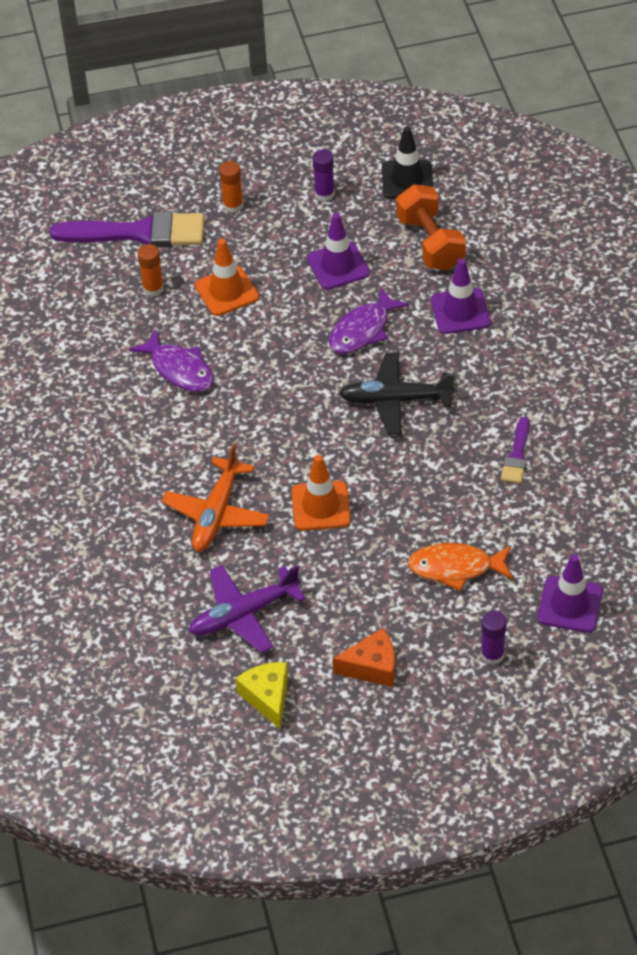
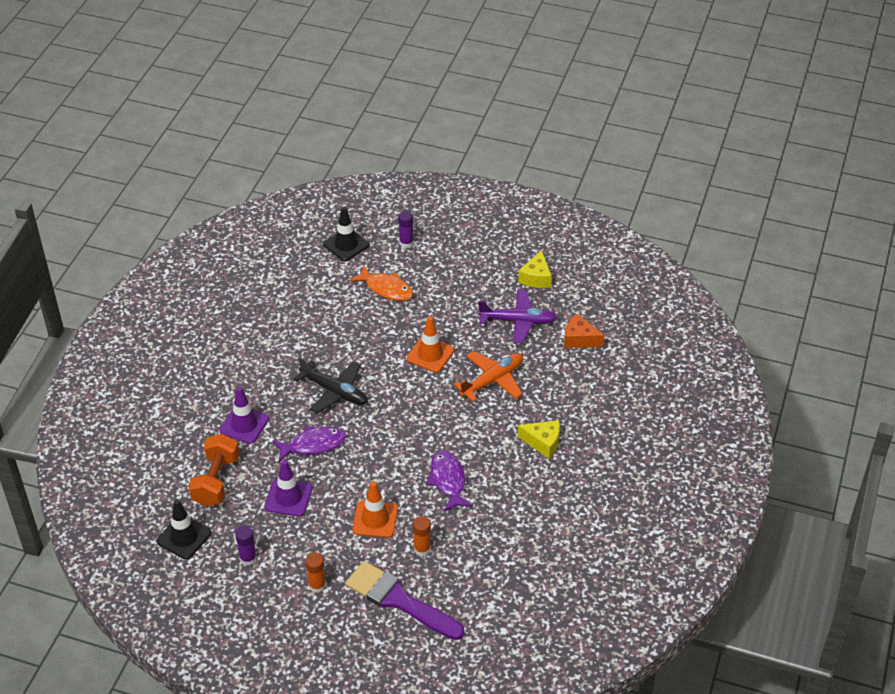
camera: 150 degrees left, 5 degrees down
(99, 467) = (543, 442): none -> yellow cheese
(372, 667) = (471, 266): orange cheese -> orange cheese (579, 339)
(516, 455) = (298, 326): purple brush -> none
(570, 605) = (346, 245): purple traffic cone -> black traffic cone

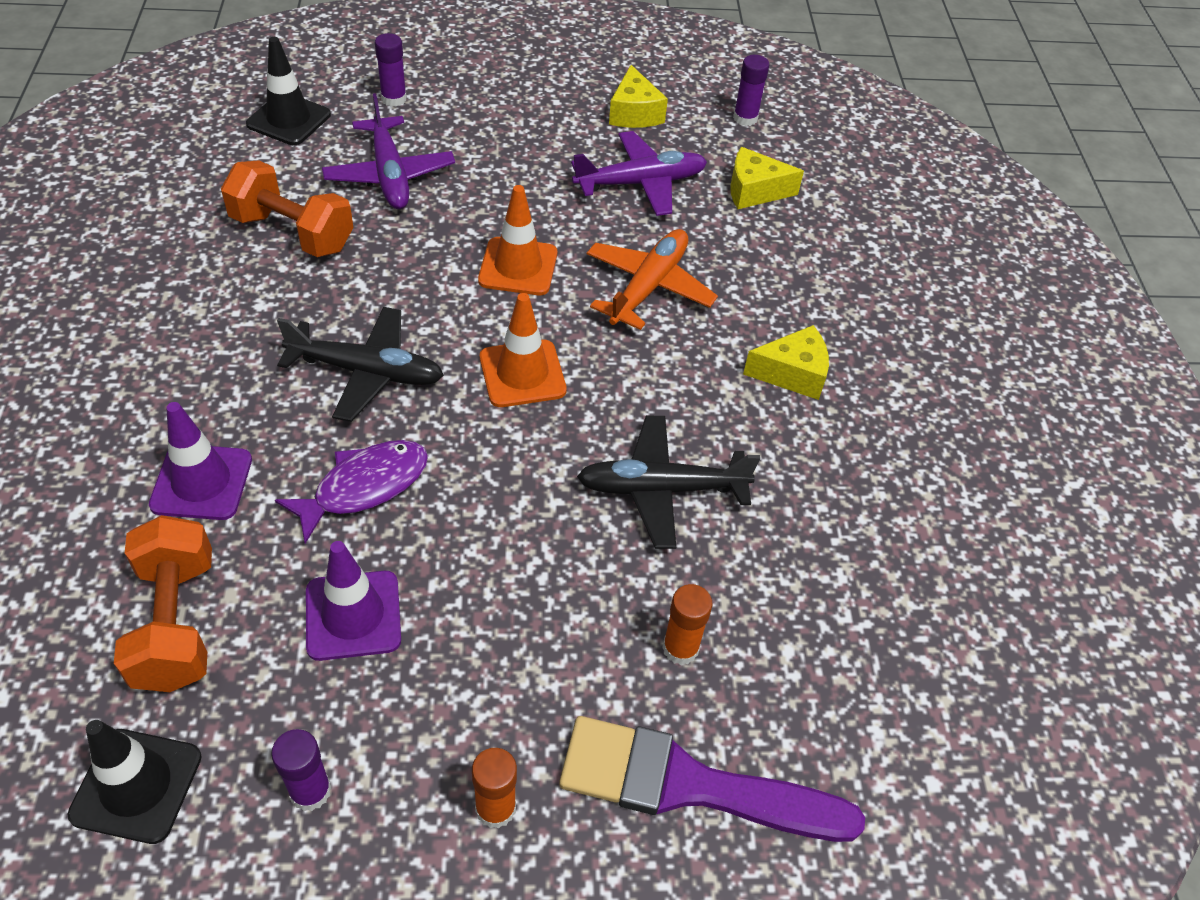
camera: 25 degrees left, 5 degrees up
(325, 311) = (292, 232): none -> orange dumbbell
(375, 519) = (556, 611): orange traffic cone -> orange traffic cone (522, 374)
(386, 288) = (390, 175): orange fish -> purple plane
(448, 480) = (661, 489): purple fish -> black plane
(579, 339) = (754, 191): orange cheese -> yellow cheese
(599, 293) = (745, 118): none -> purple glue stick

